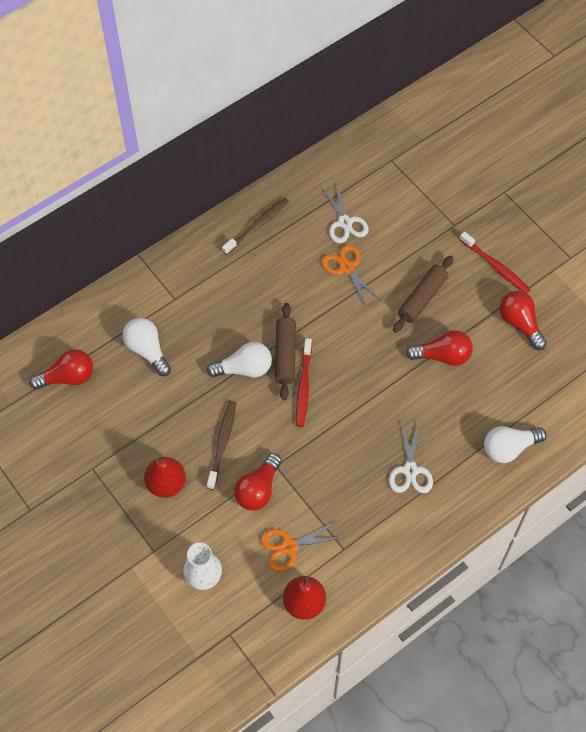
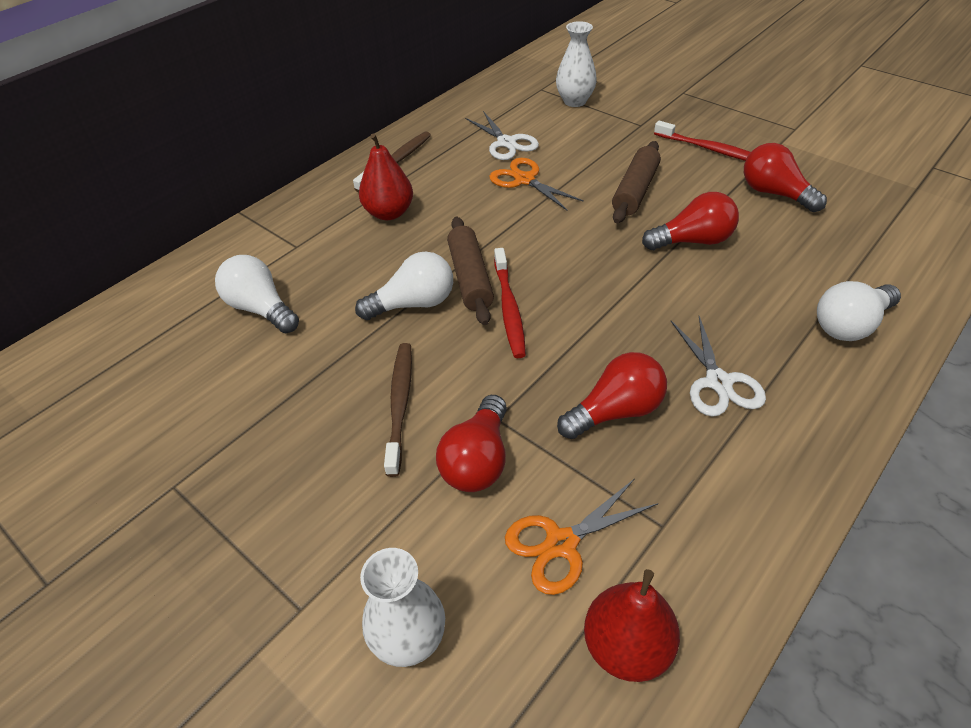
camera: 10 degrees left, 15 degrees down
(68, 377) = (133, 363): red light bulb -> red light bulb (615, 411)
(166, 484) = (311, 484): red pear -> red pear (389, 213)
(413, 183) = (574, 101): none -> white vase

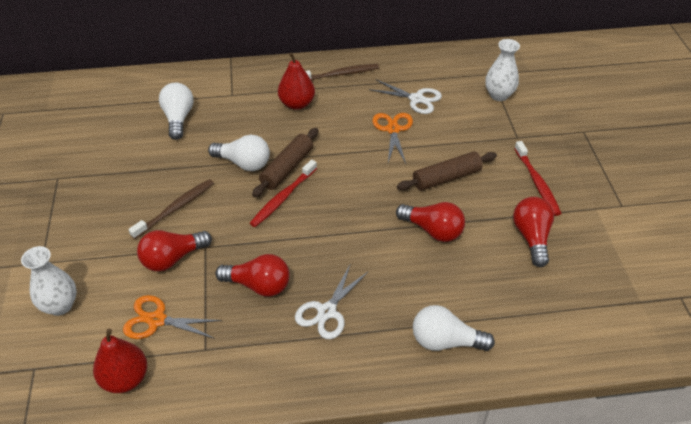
camera: 40 degrees right, 0 degrees up
(506, 143) = (416, 99): white scissors -> white scissors turned 75 degrees counterclockwise

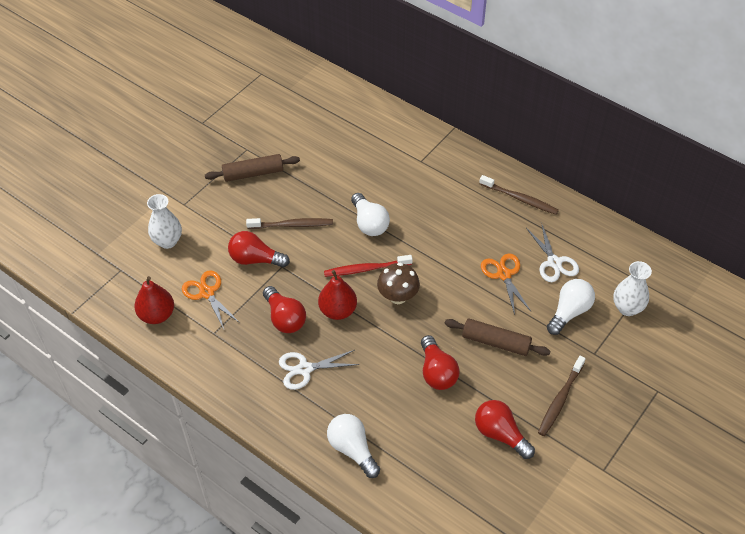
camera: 45 degrees right, 5 degrees up
(178, 118) = (364, 155): white light bulb -> white light bulb (569, 312)
(287, 168) = (393, 248): brown rolling pin -> brown rolling pin (253, 173)
(297, 104) = (458, 202): red pear -> red pear (338, 310)
(334, 199) = (398, 297): none -> brown mushroom
(393, 129) = (504, 275): orange scissors -> orange scissors turned 60 degrees counterclockwise
(531, 237) = (500, 434): red light bulb -> red light bulb turned 90 degrees counterclockwise
(537, 183) = (560, 400): red toothbrush -> brown toothbrush

